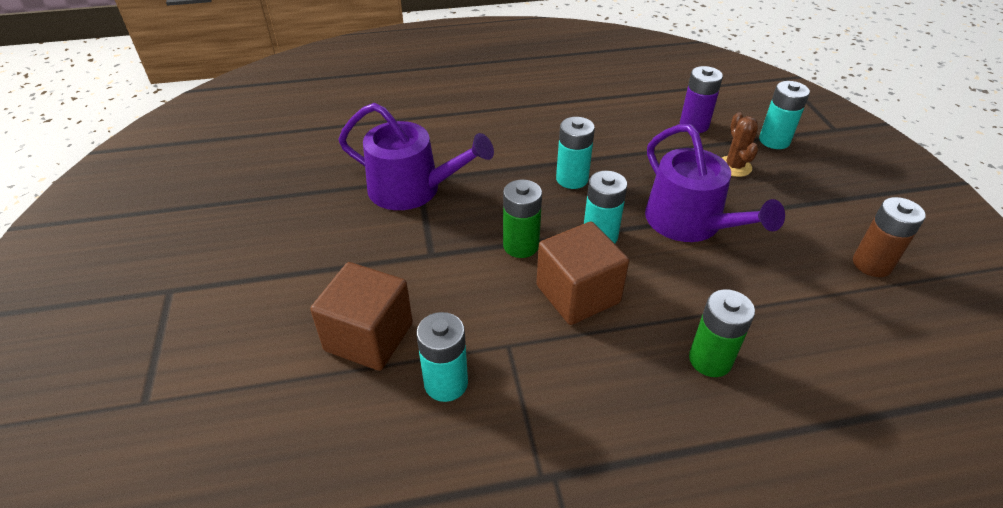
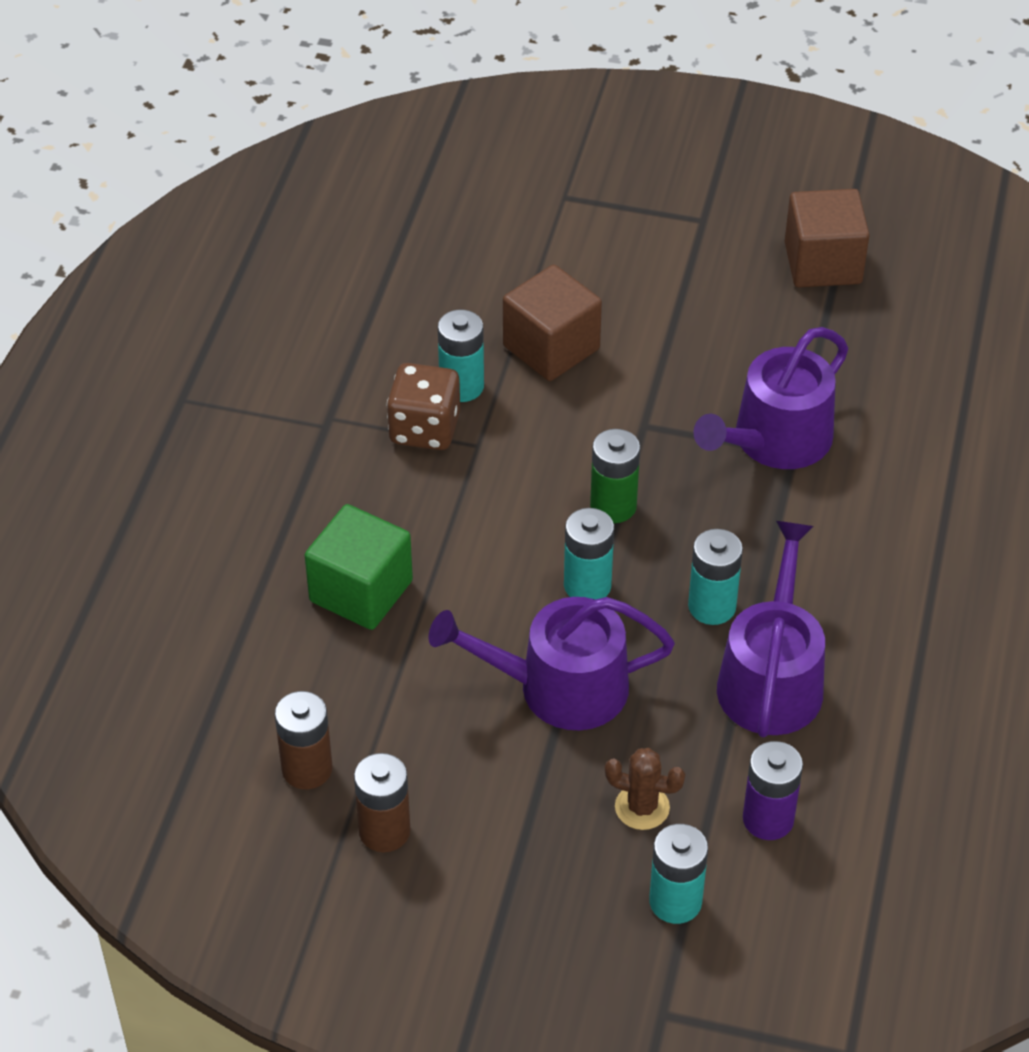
camera: 115 degrees right, 5 degrees up
(512, 390) = (424, 429): none -> brown dice
(578, 294) = (510, 525): brown cube -> brown cube (822, 263)
(604, 145) = (772, 678): none -> purple watering can
(710, 360) = (361, 591): green battery -> green cube
(879, 323) = (307, 769): none -> brown battery

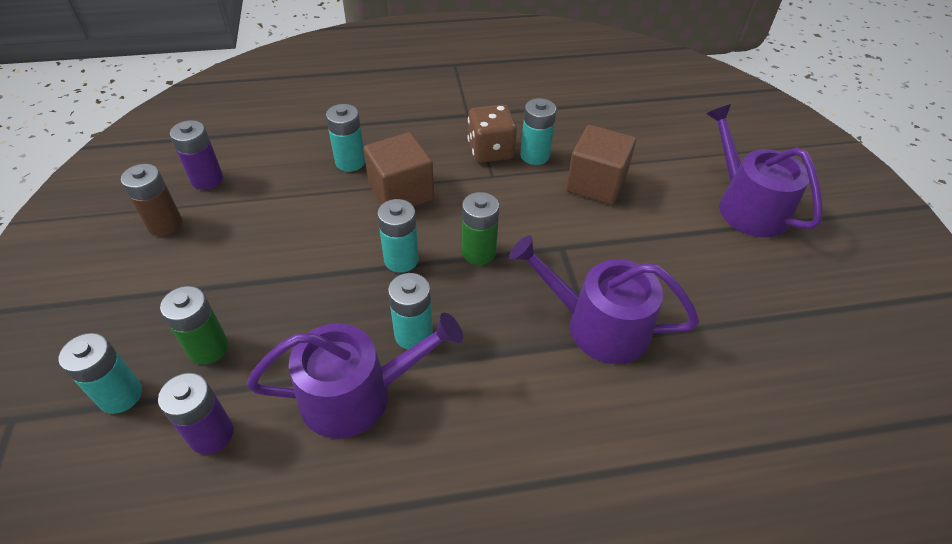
camera: 65 degrees right, 0 degrees up
(307, 769) = (207, 179): brown battery -> purple battery
(361, 591) = (350, 162): green cube -> turquoise battery
(559, 687) = (305, 271): purple watering can -> purple watering can (746, 205)
(642, 807) = (208, 348): brown cactus -> green battery
(822, 263) = (800, 302): brown cube -> brown cube (401, 192)

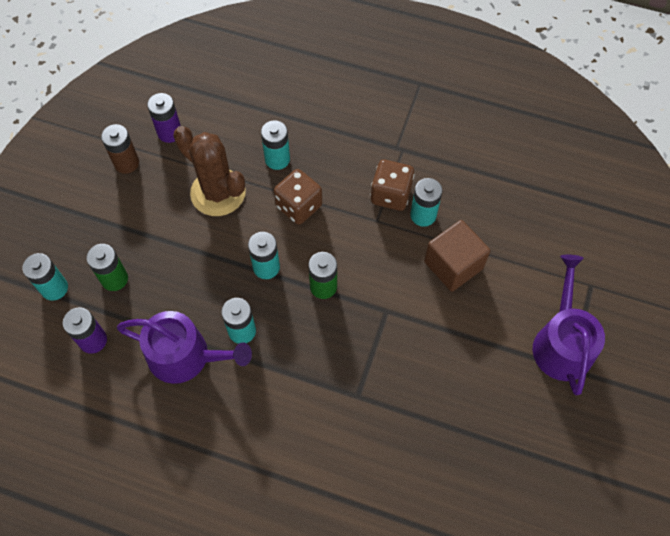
camera: 30 degrees right, 15 degrees up
(299, 213) = (218, 192): none -> brown cactus
(401, 192) = (299, 206): brown cube -> brown dice
(597, 325) = (368, 385): purple watering can -> none

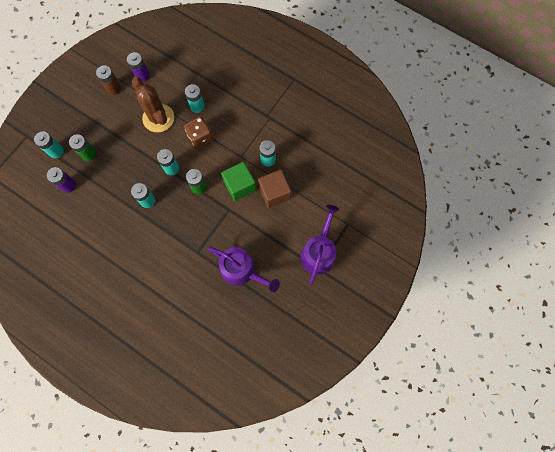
camera: 15 degrees right, 10 degrees up
(186, 356) = (114, 207): purple watering can -> purple watering can (242, 270)
(391, 194) = (254, 143): brown dice -> none
(391, 268) = (240, 186): none -> green cube

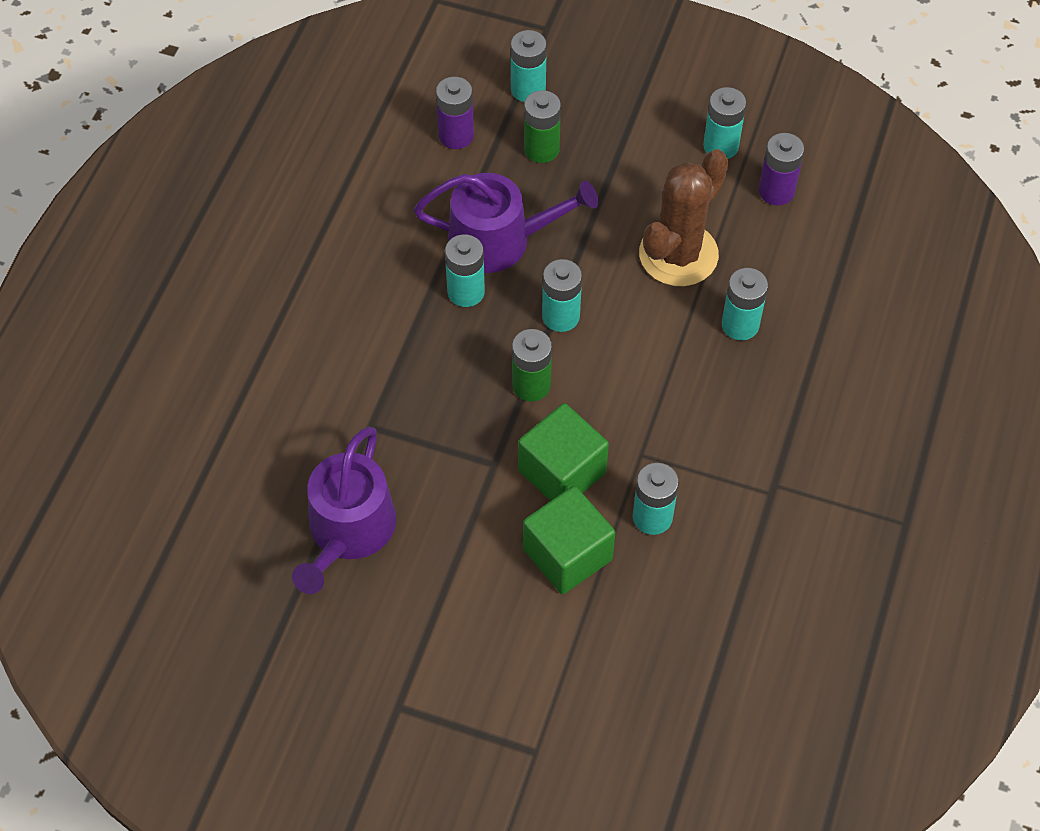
camera: 75 degrees right, 15 degrees down
(113, 88) = (721, 146): brown battery -> turquoise battery
(200, 137) = (661, 353): brown dice -> none
(274, 193) = (567, 554): brown cube -> green cube
(319, 252) = (440, 696): purple watering can -> purple watering can (500, 240)

